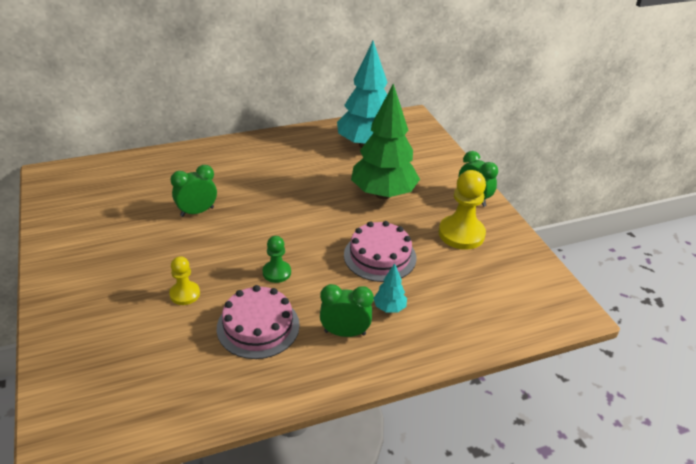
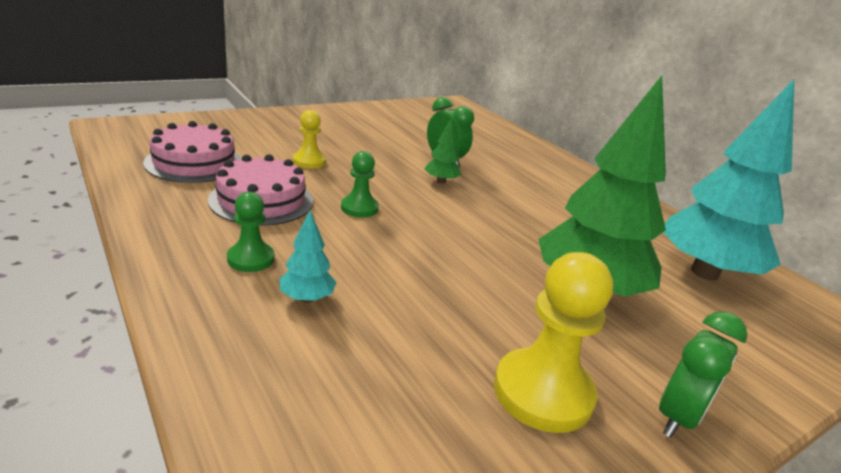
camera: 75 degrees right, 10 degrees down
(236, 222) = (441, 181): none -> green tree
(345, 333) = (251, 259): green clock -> green pawn
(380, 256) = (426, 288): pink cake -> pink cake (194, 162)

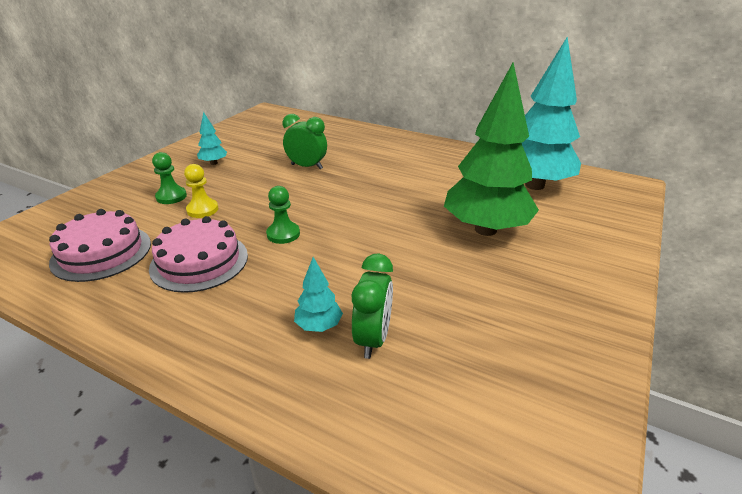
camera: 25 degrees left, 5 degrees up
(251, 259) = (244, 316): green pawn -> green pawn (171, 196)
(359, 129) = (214, 163): none -> turquoise tree
(441, 181) = (320, 185): green tree -> none
(543, 392) = (521, 313): yellow pawn -> none
(678, 417) = (597, 289): green clock -> green clock (373, 339)

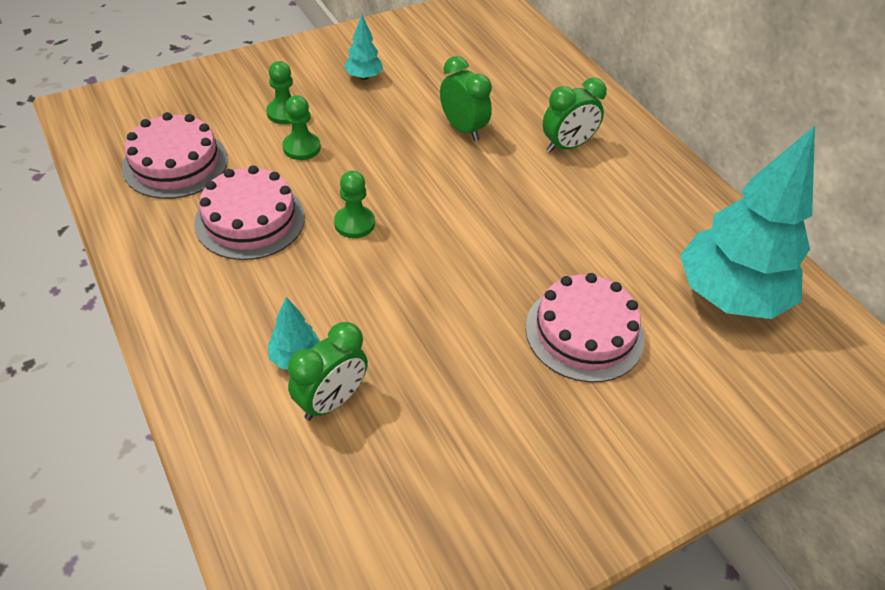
camera: 30 degrees right, 15 degrees up
(202, 210) = (301, 147): yellow pawn -> green pawn
(377, 155) = (567, 146): none -> green clock
(485, 229) = (584, 332): green tree -> pink cake

